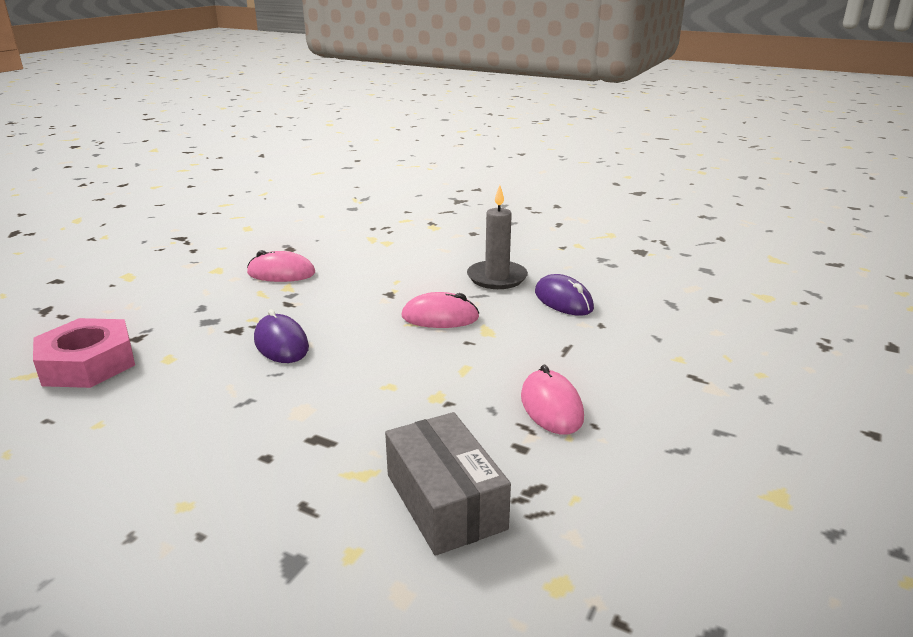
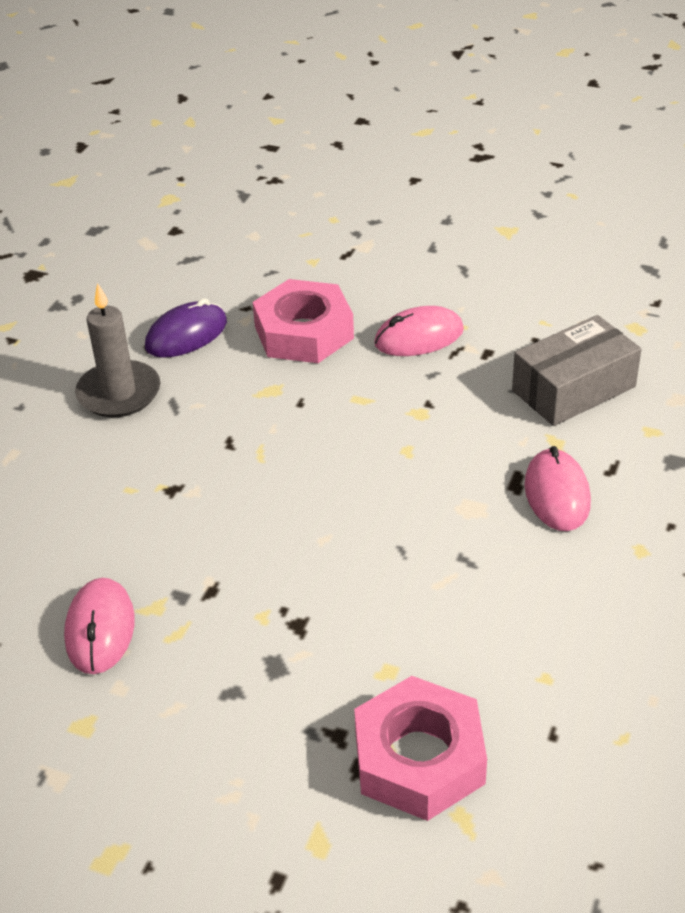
camera: 95 degrees left, 15 degrees up
(281, 344) = (331, 564): purple mouse -> none
(440, 317) = (240, 431): pink mouse -> pink mouse (557, 494)
(563, 348) = (304, 332): none -> pink nut

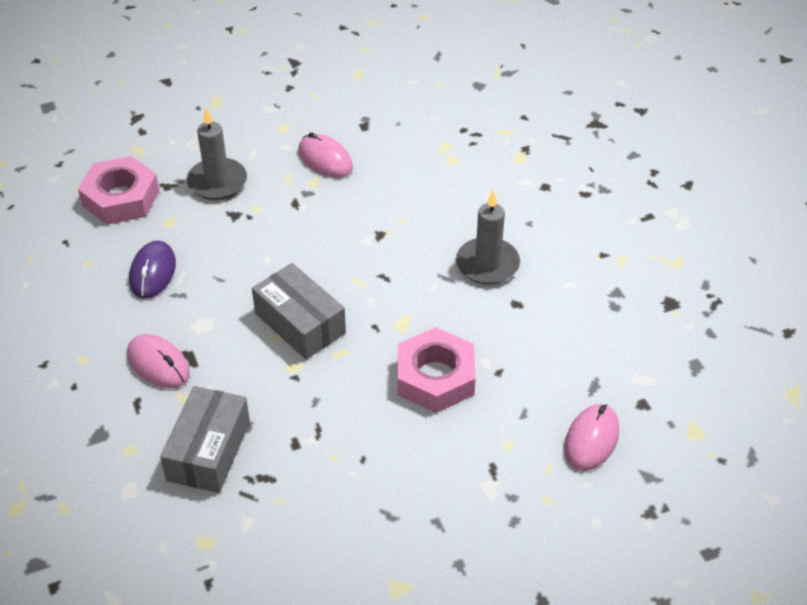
camera: 135 degrees right, 5 degrees up
(186, 335) = (506, 326): purple mouse -> purple mouse (153, 272)
(267, 692) = (217, 182): none -> grey candle
(367, 448) = (300, 323): none -> grey box
(419, 337) = (354, 425): pink mouse -> pink mouse (591, 439)

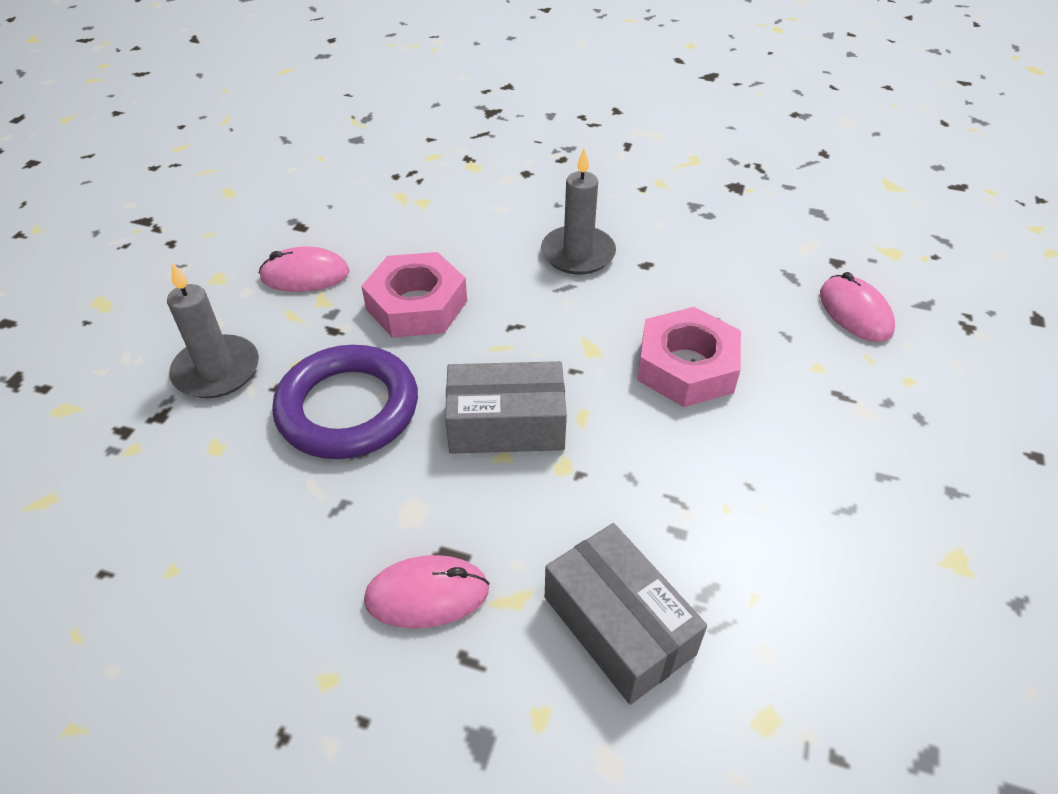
camera: 50 degrees left, 0 degrees up
(121, 198) = (115, 470): pink nut -> pink nut (416, 305)
(153, 272) = (274, 510): purple mouse -> none
(244, 251) = (348, 408): none -> purple ring

